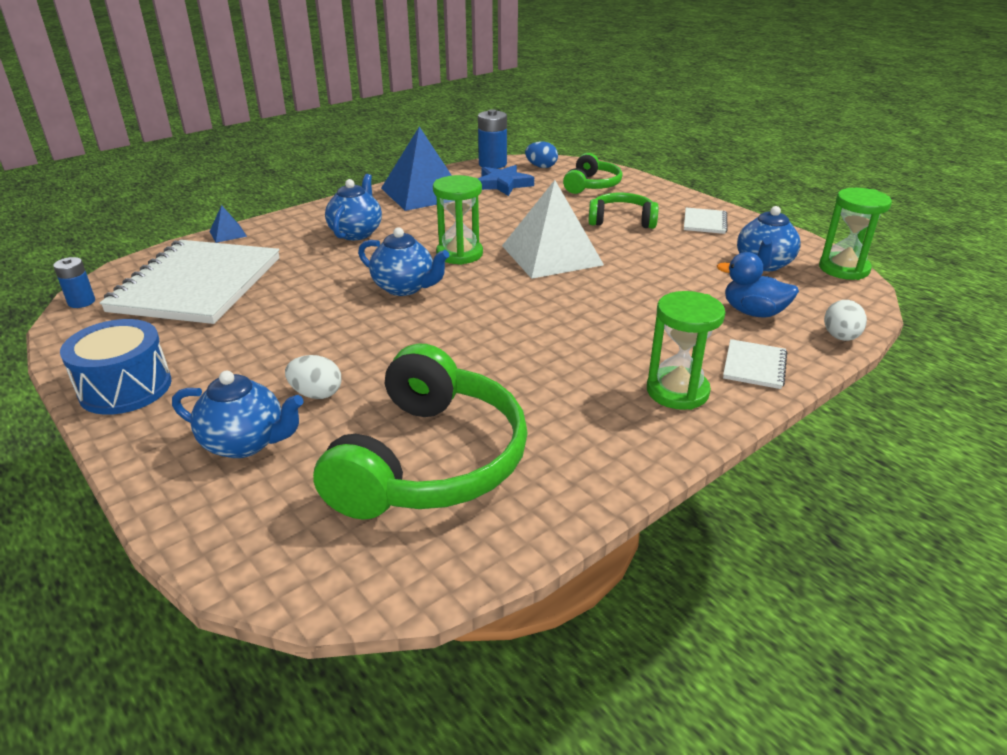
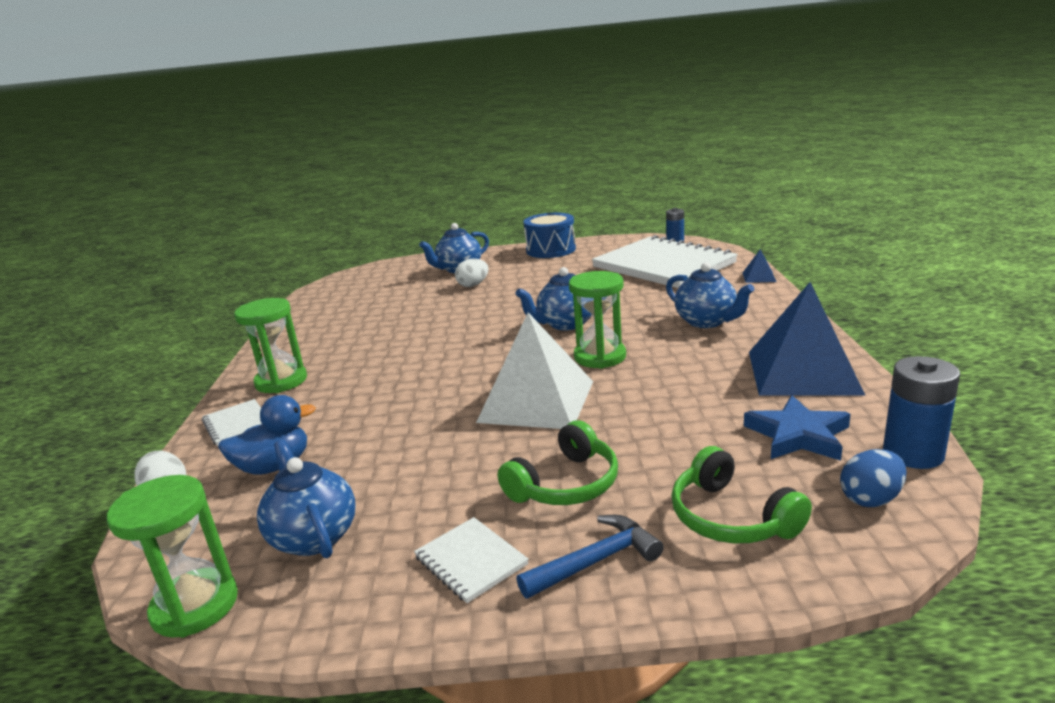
camera: 130 degrees right, 10 degrees down
(429, 460) = (373, 301): green headphones -> none
(660, 200) = (595, 561): none -> blue hammer

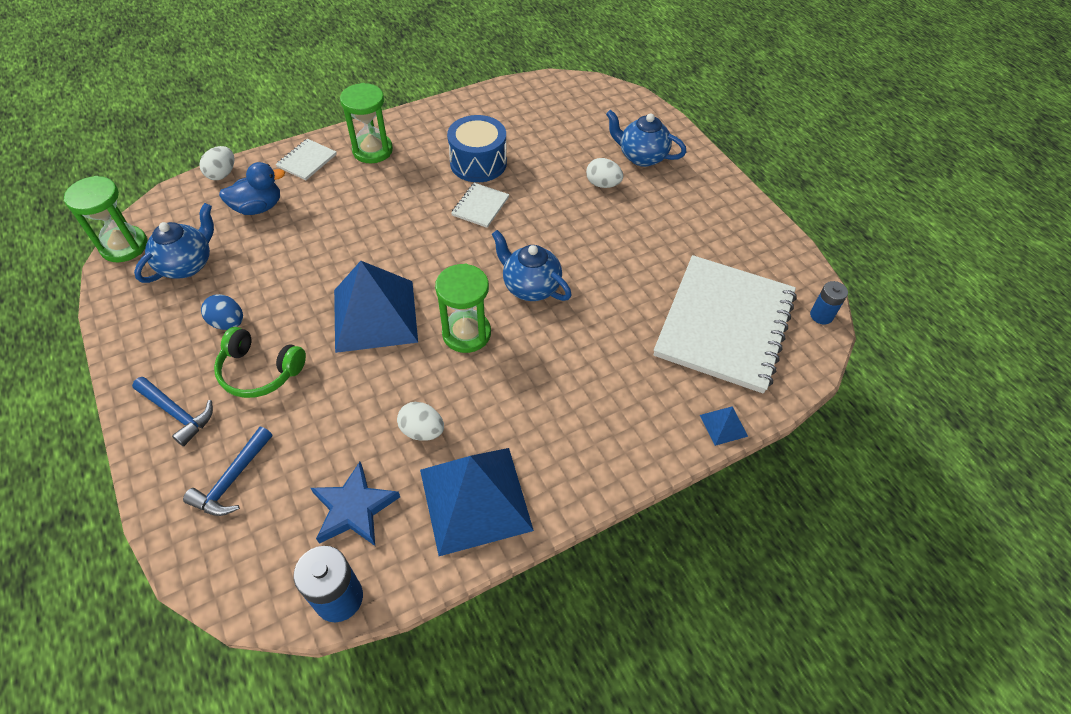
camera: 60 degrees right, 30 degrees up
(274, 466) = (258, 207): blue duck -> blue duck turned 60 degrees counterclockwise
(470, 561) = (171, 350): white notebook -> white notebook (480, 206)
(536, 401) = (375, 315): white pyramid -> blue pyramid
(551, 250) = (732, 209): blue drum -> blue drum (478, 163)
(707, 321) = (572, 399): blue teapot -> none
(710, 389) = (422, 431): none -> white egg
(731, 517) = (232, 479): green headphones -> blue hammer
(870, 499) = (267, 568): blue egg -> blue egg (228, 323)

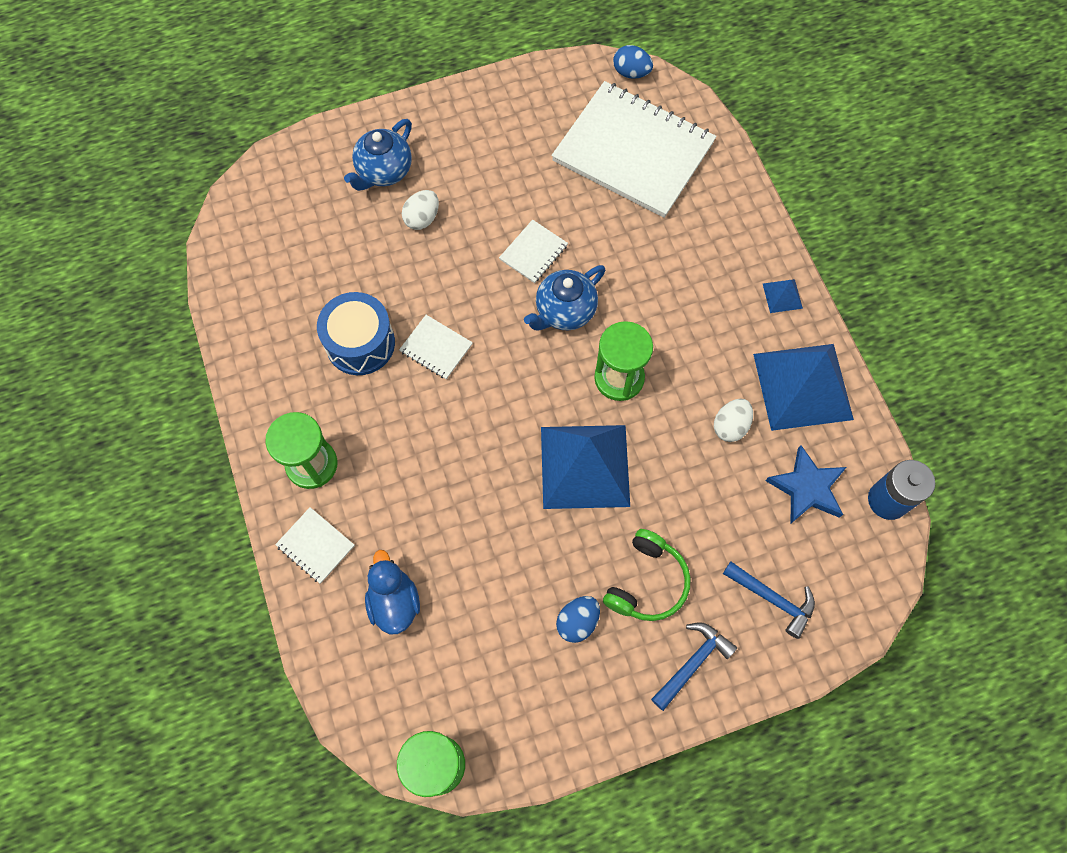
camera: 80 degrees left, 15 degrees up
(187, 264) = (480, 679): blue teapot -> none
(222, 174) = (321, 654): white egg -> none
(587, 259) = (533, 252): none -> white notebook
(723, 425) = (742, 180): blue pyramid -> blue pyramid (782, 295)
(821, 315) = (631, 73): blue battery -> blue egg

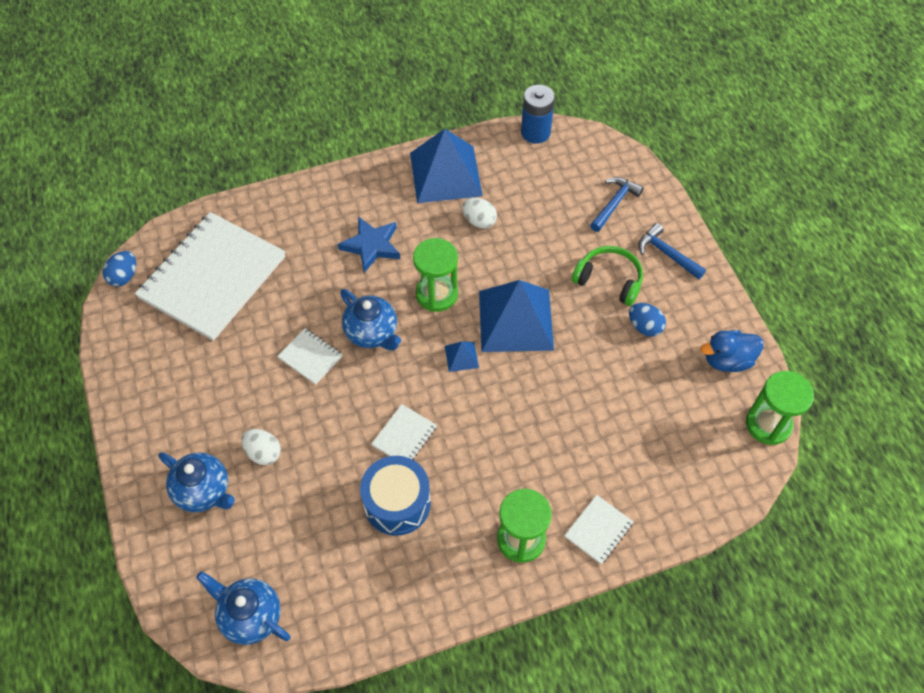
camera: 90 degrees left, 10 degrees down
(257, 222) = (250, 616): none -> blue teapot
(394, 602) = (642, 461): blue duck -> blue duck (727, 360)
(782, 295) = (366, 181): blue pyramid -> blue pyramid (461, 356)
(807, 488) = (528, 177): blue star -> blue star (371, 246)

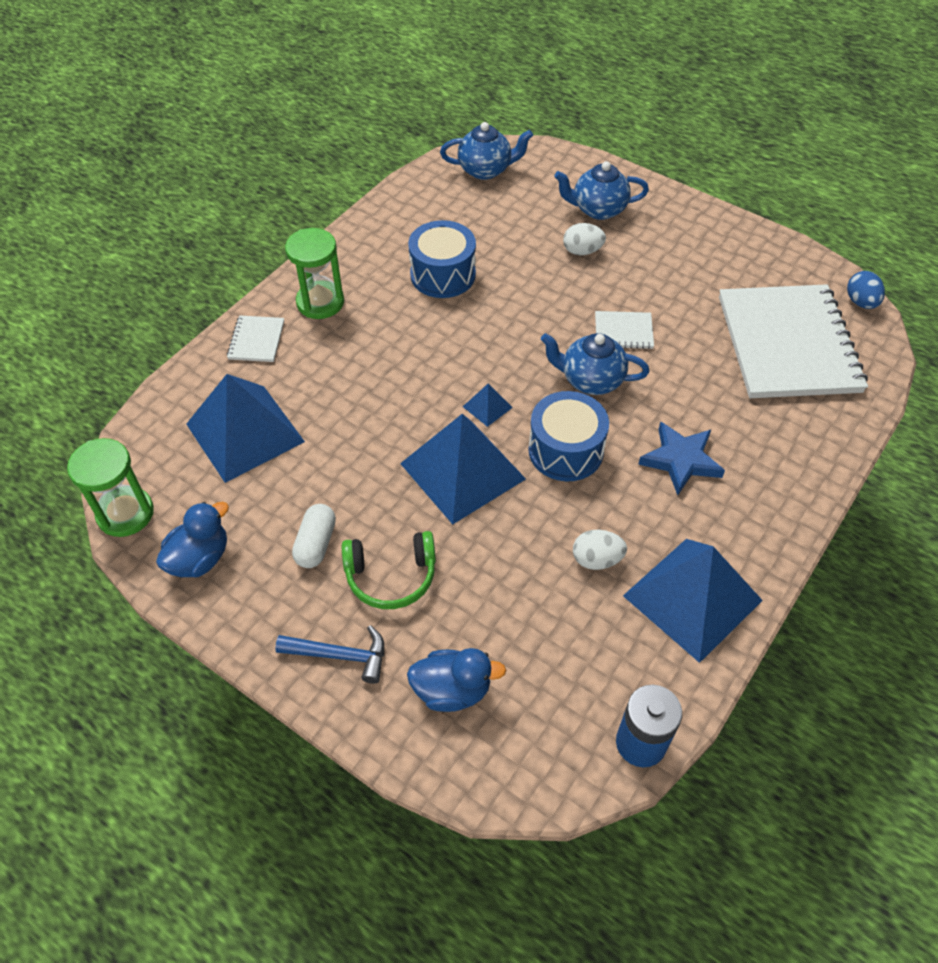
camera: 145 degrees right, 5 degrees down
(404, 436) = (480, 319): white notebook -> none
(437, 294) = (565, 450): green hourglass -> blue drum
(614, 204) = (452, 690): blue hammer -> blue duck
(644, 327) = (316, 543): blue egg -> white capsule
(652, 442) = (244, 432): none -> blue pyramid

